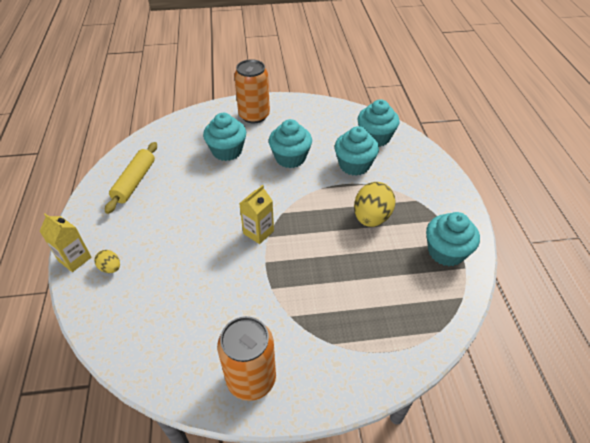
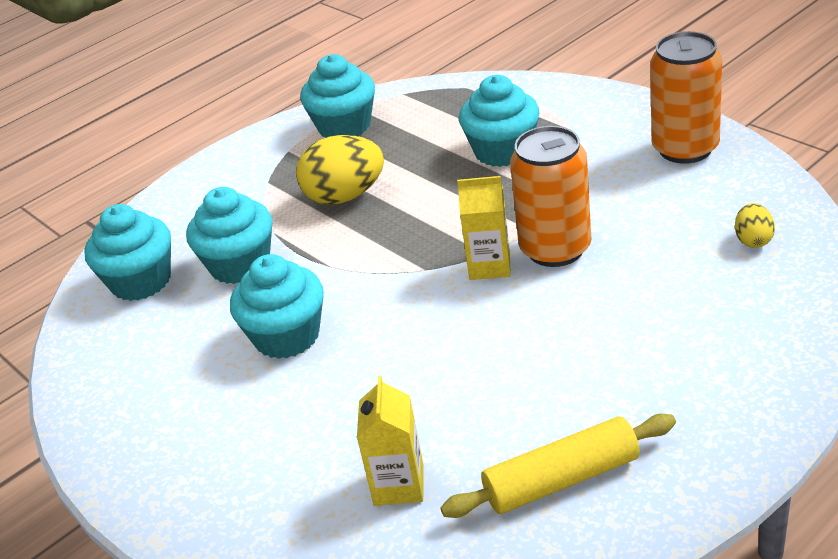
camera: 120 degrees left, 10 degrees down
(75, 259) = (786, 400): yellow carton -> yellow carton (399, 485)
(110, 268) = (739, 349): yellow egg -> yellow egg (753, 240)
(227, 151) = (345, 423): turquoise cupcake -> turquoise cupcake (502, 151)
(254, 115) = (193, 465): orange can -> orange can (555, 249)

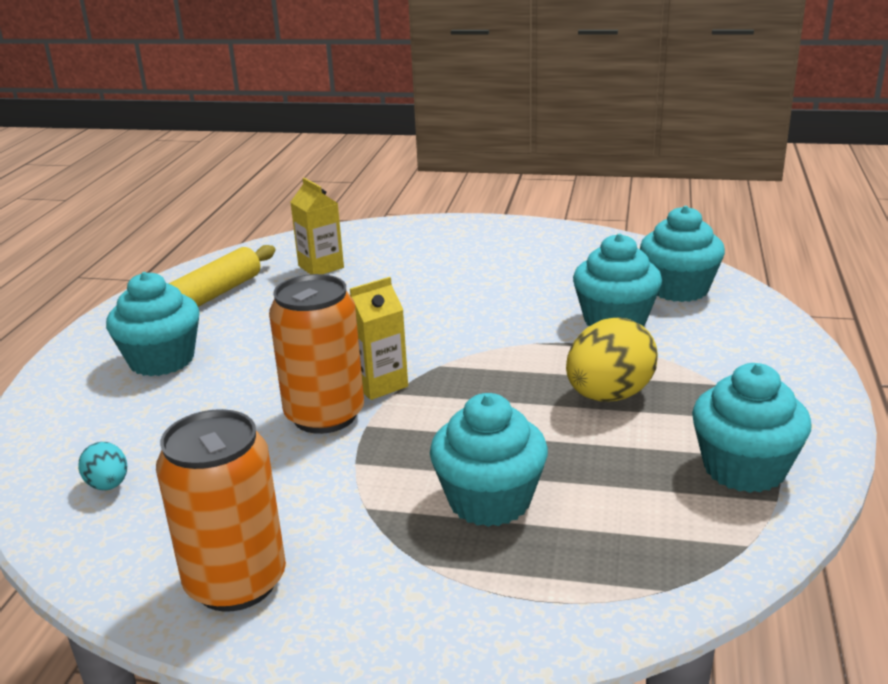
camera: 140 degrees right, 10 degrees down
(287, 336) = (497, 297): turquoise cupcake -> turquoise cupcake (162, 360)
(753, 240) = (108, 485): yellow egg -> turquoise egg

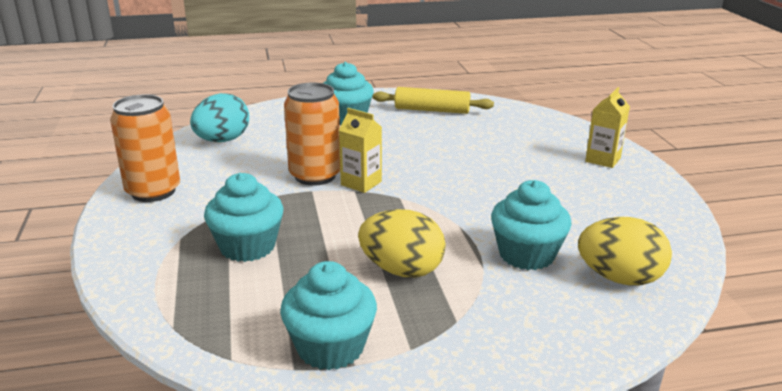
camera: 65 degrees right, 0 degrees up
(108, 485) = (222, 140): turquoise egg -> turquoise egg, size x1.97
(321, 267) = (502, 129): yellow carton -> yellow carton (603, 159)
(678, 289) = (619, 278): turquoise cupcake -> yellow egg

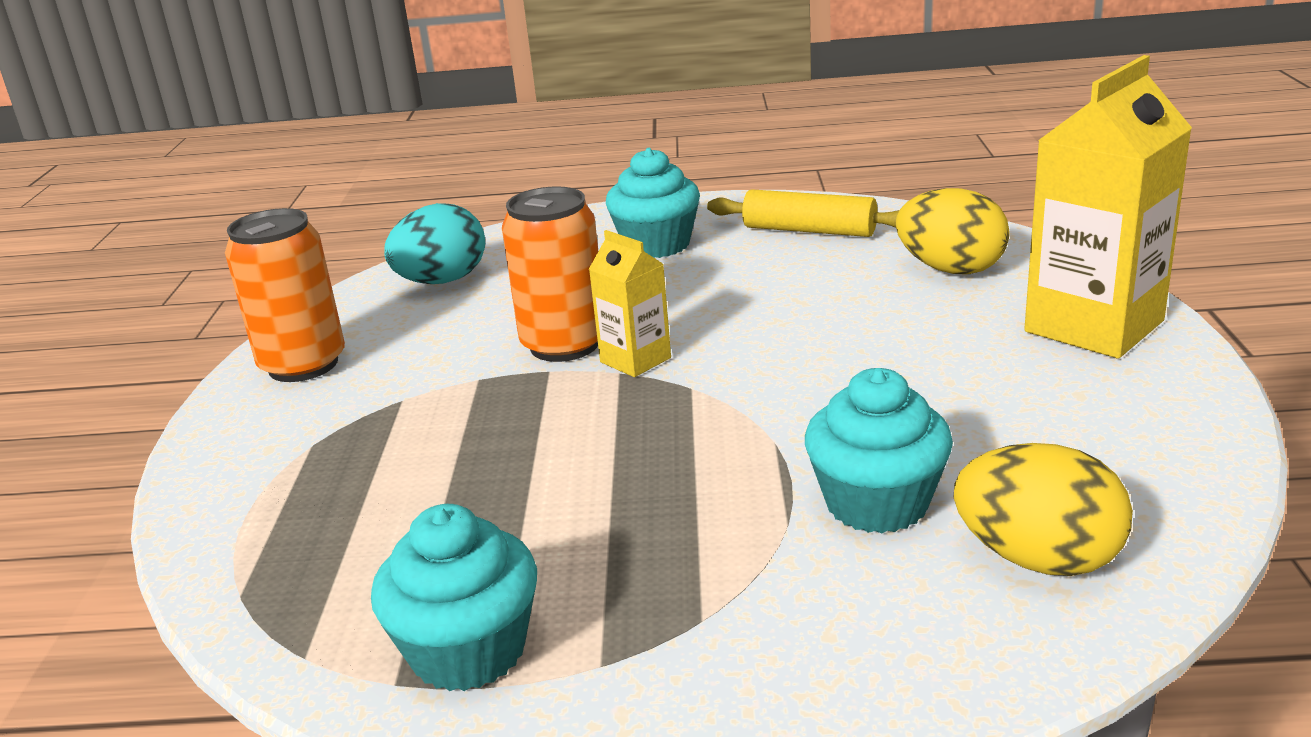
camera: 15 degrees right, 0 degrees up
(247, 247) = (408, 464): turquoise cupcake -> none
(402, 270) = (642, 520): yellow egg -> yellow egg (951, 269)
(603, 159) = (1094, 326): yellow carton -> yellow carton, size x1.92

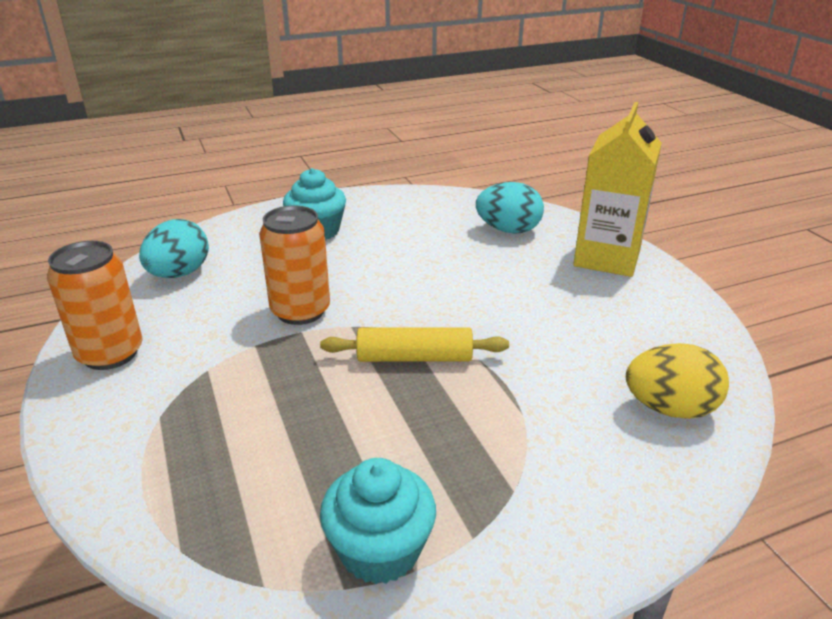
camera: 25 degrees left, 5 degrees up
(635, 360) = (356, 316): yellow carton -> none
(809, 231) = (409, 212): yellow rolling pin -> yellow rolling pin (414, 358)
(877, 503) = (564, 390): turquoise cupcake -> none
(951, 269) = (508, 230): yellow egg -> turquoise egg

